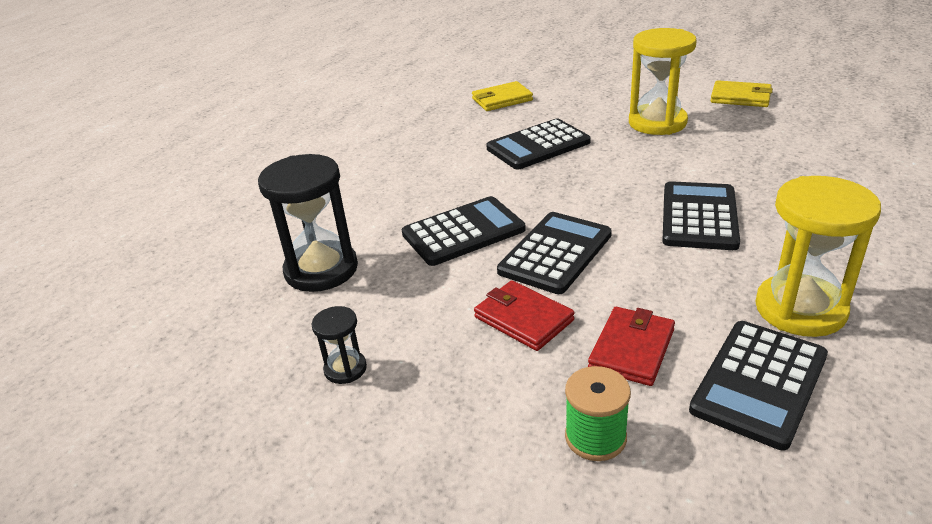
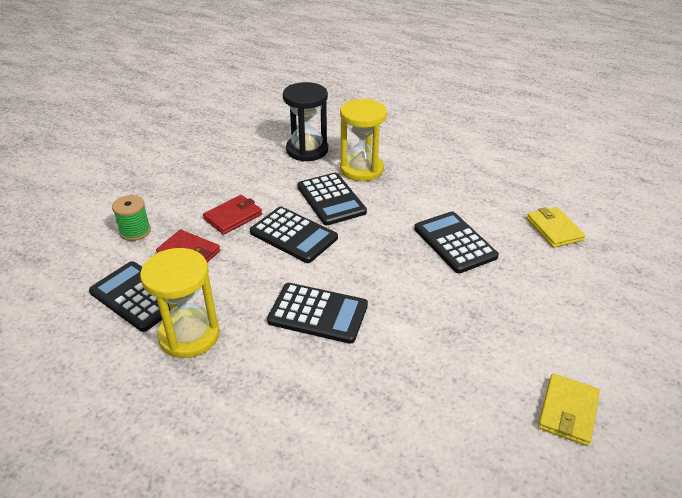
camera: 90 degrees right, 5 degrees up
(345, 369) = (220, 161): black hourglass -> none
(657, 122) = (498, 324): yellow hourglass -> yellow hourglass (361, 169)

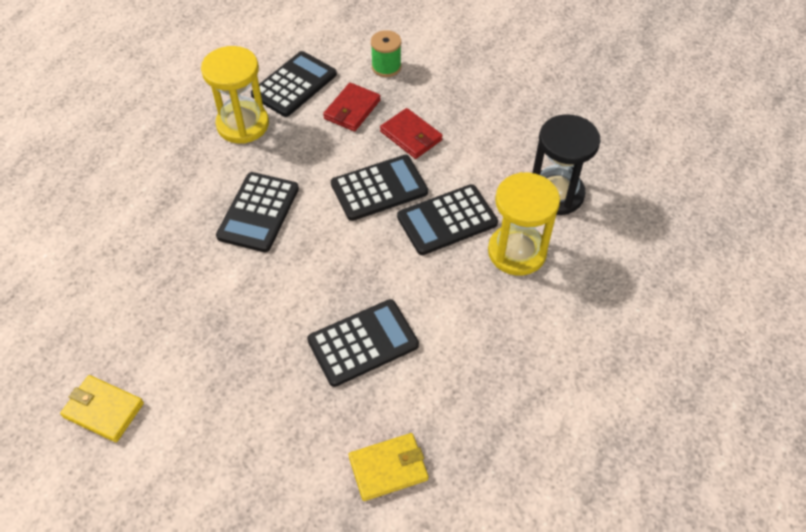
camera: 90 degrees right, 15 degrees up
(293, 235) = (379, 188): black calculator -> black calculator turned 150 degrees counterclockwise

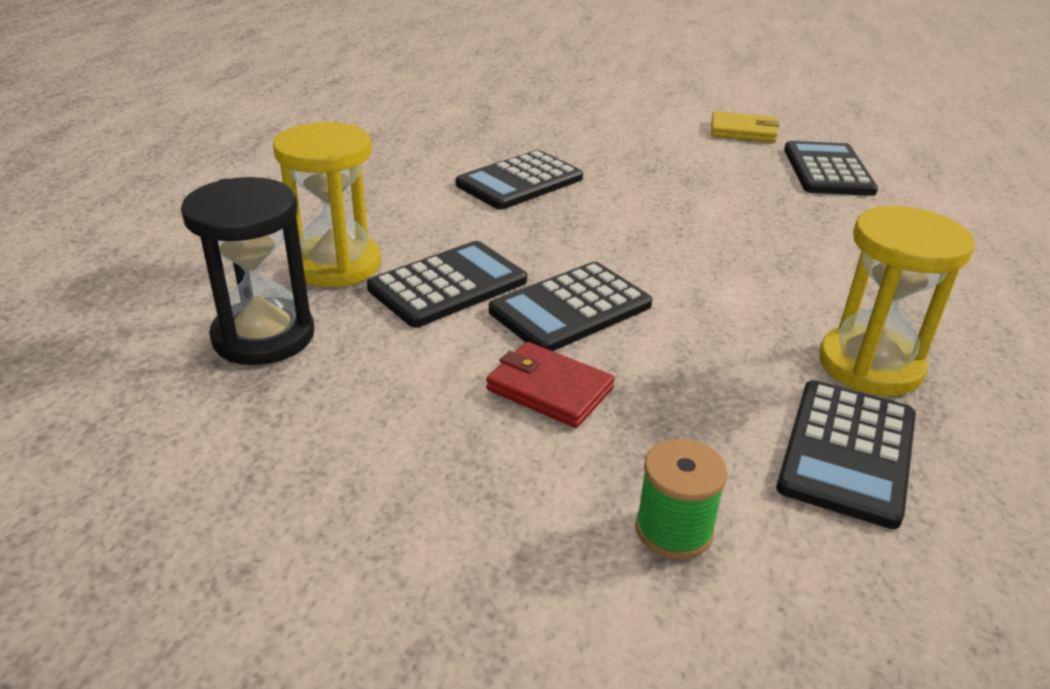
camera: 165 degrees right, 20 degrees down
(258, 212) = (730, 263): black calculator -> black calculator (827, 170)
(352, 109) = (691, 420): red wallet -> none
(388, 468) = (461, 127): yellow wallet -> none

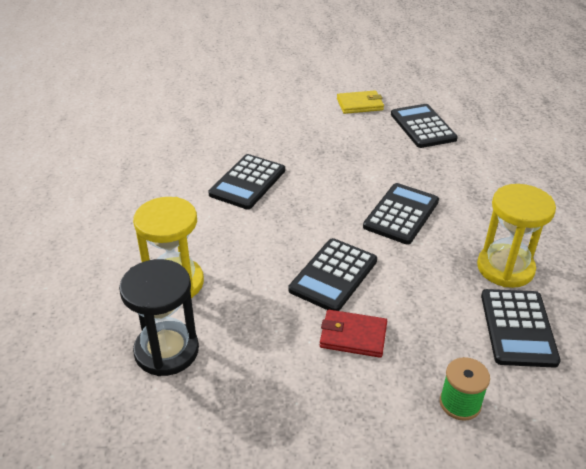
camera: 20 degrees left, 5 degrees up
(448, 285) = (253, 278): black calculator -> black calculator (401, 214)

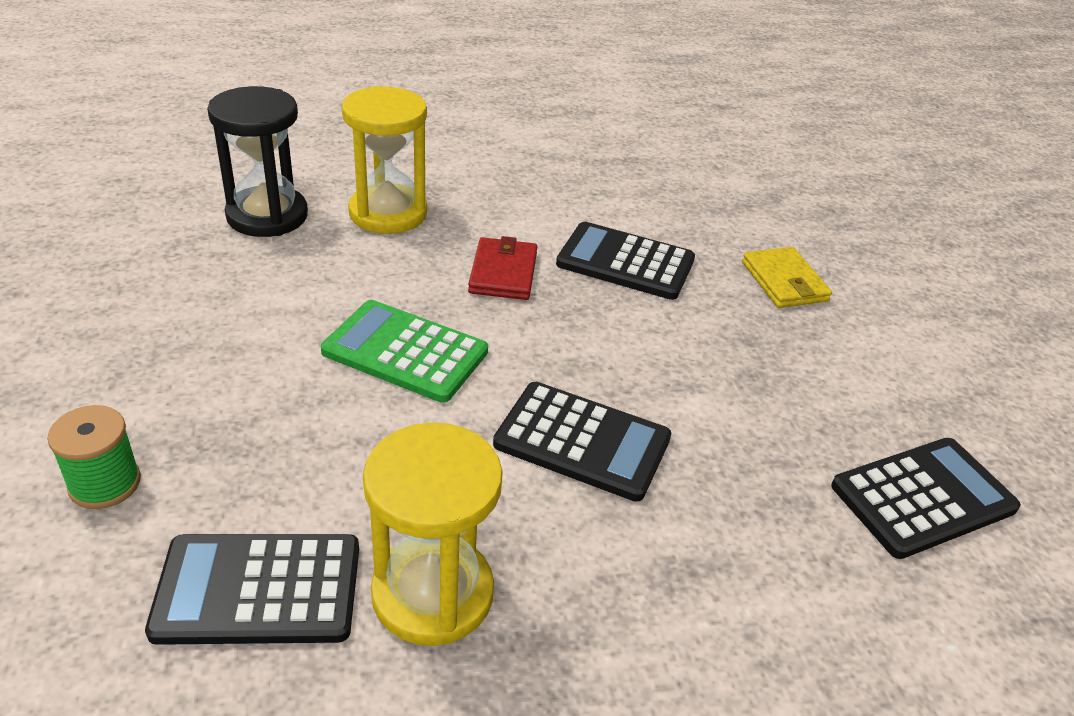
camera: 80 degrees right, 0 degrees up
(333, 275) = (405, 352): black calculator -> green calculator
(353, 336) = (269, 370): red wallet -> red wallet (503, 273)
(360, 104) = (953, 397): yellow wallet -> yellow wallet (784, 282)

